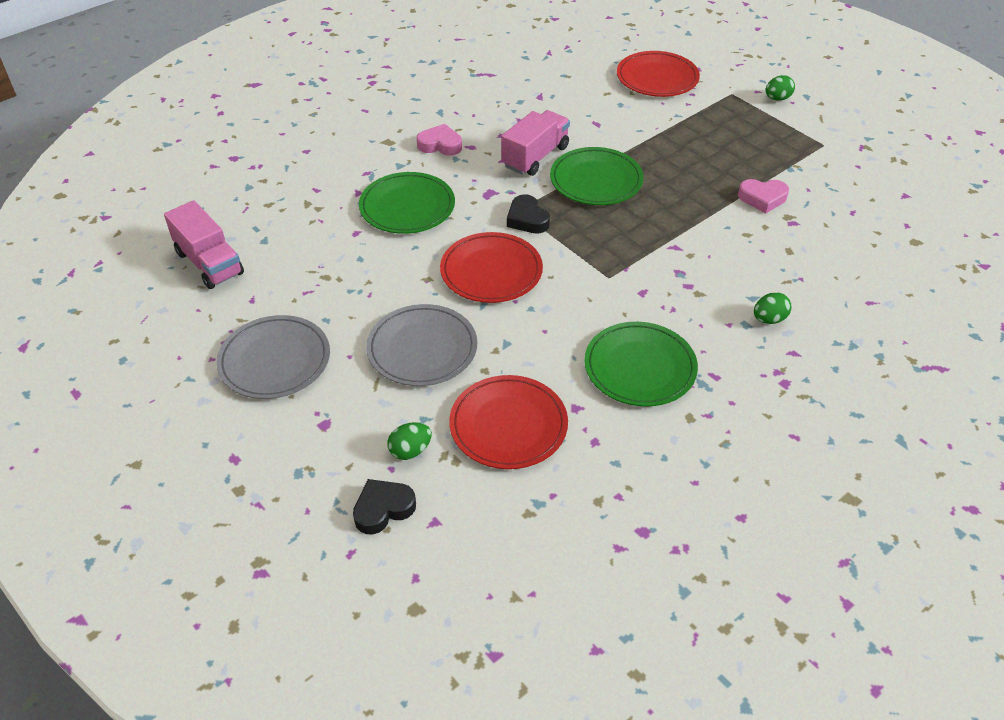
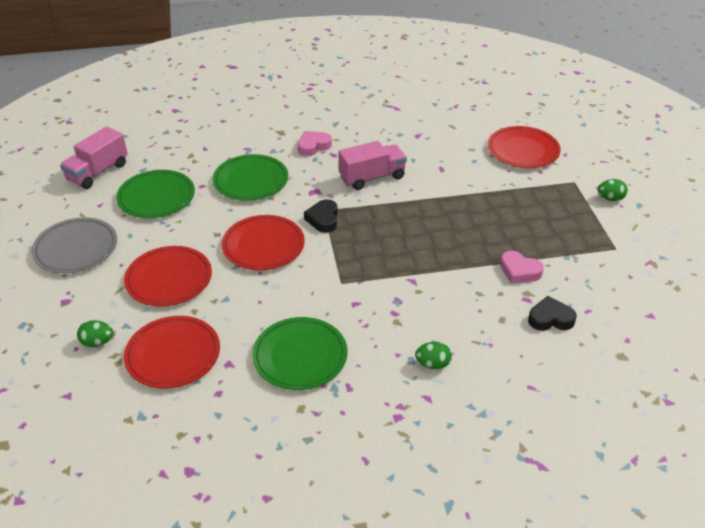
camera: 30 degrees right, 5 degrees down
(209, 263) = (98, 172): pink truck -> pink truck turned 45 degrees clockwise
(383, 509) = (46, 372): black heart -> black heart (550, 318)
(422, 349) = (169, 279): grey plate -> red plate
(440, 145) = (313, 146): pink heart -> pink heart turned 75 degrees counterclockwise
(596, 180) = (400, 210): green plate -> green plate (156, 197)

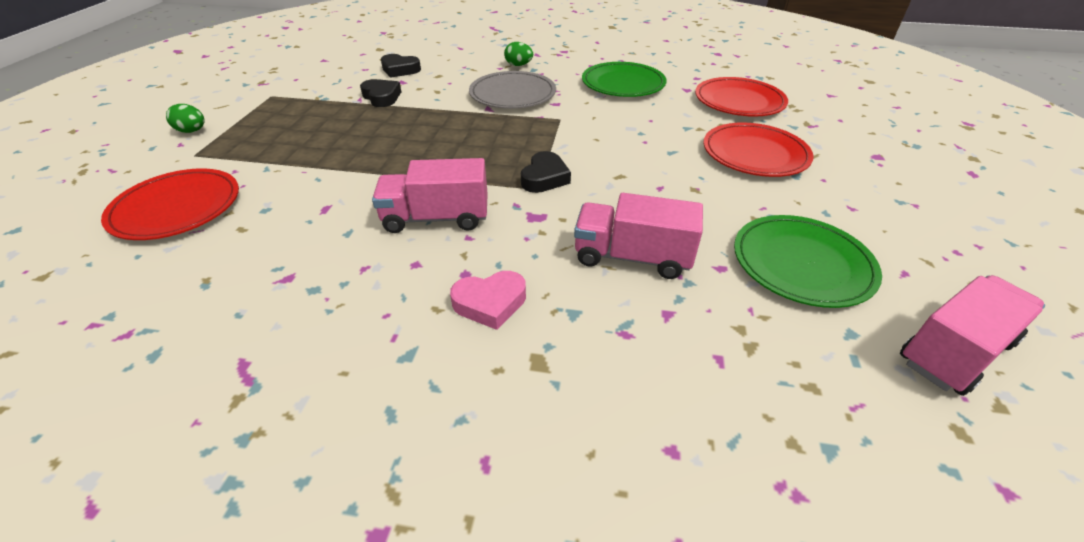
camera: 160 degrees left, 0 degrees up
(76, 248) = (903, 210): grey plate -> grey plate (512, 94)
(97, 342) = (819, 120): green egg -> none
(251, 181) = (632, 257): green plate -> pink truck
(263, 246) = (634, 164): red plate -> none
(519, 271) = (382, 97): pink heart -> black heart

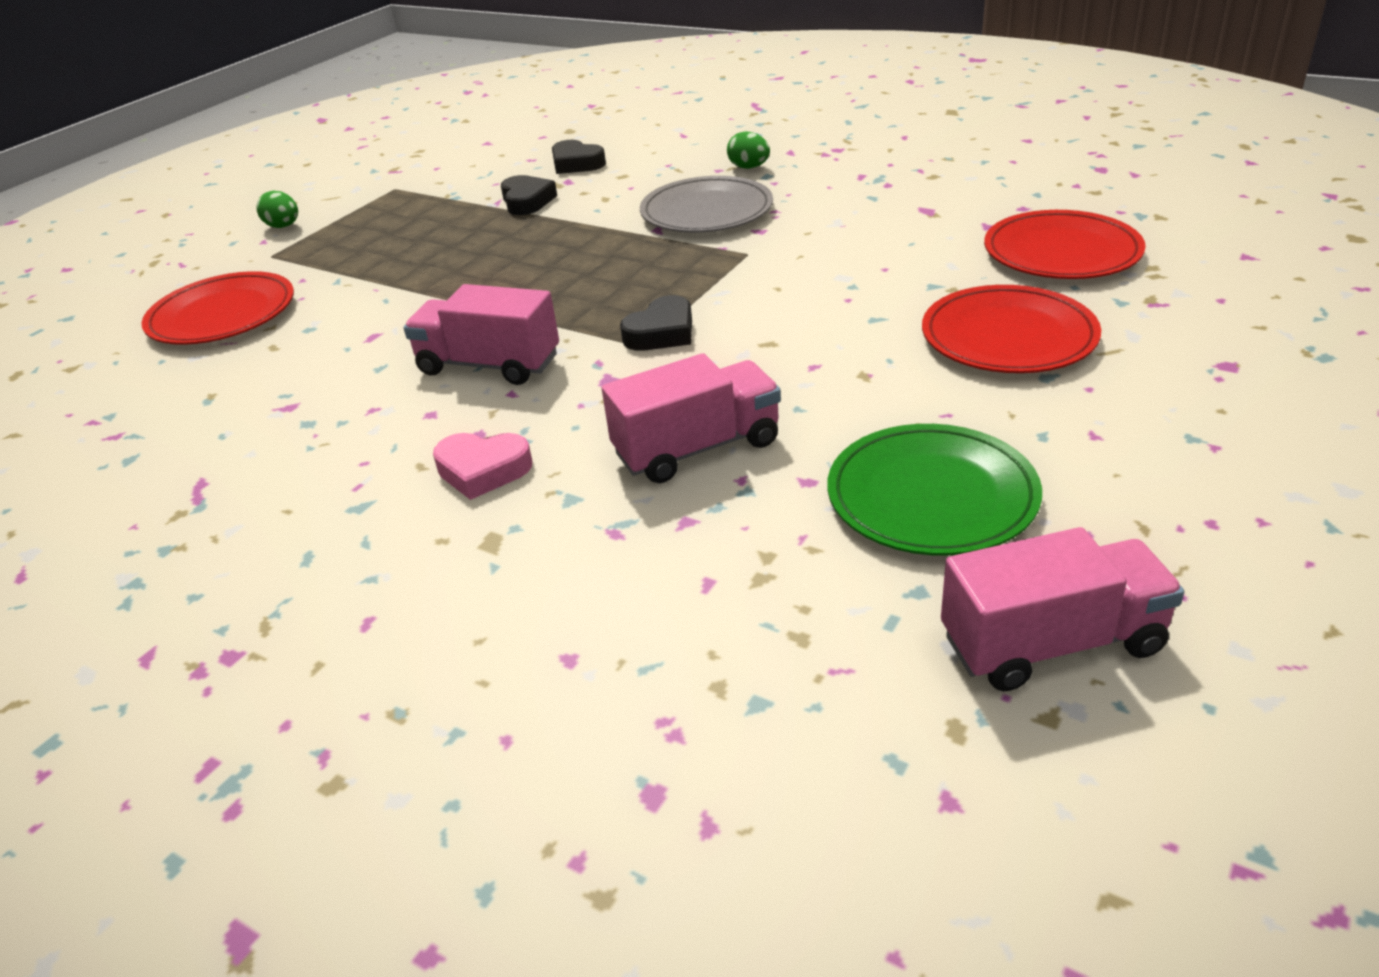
camera: 25 degrees right, 5 degrees down
(623, 84) = (888, 208): green plate -> none
(632, 257) = (697, 448): pink truck -> pink truck turned 120 degrees clockwise

